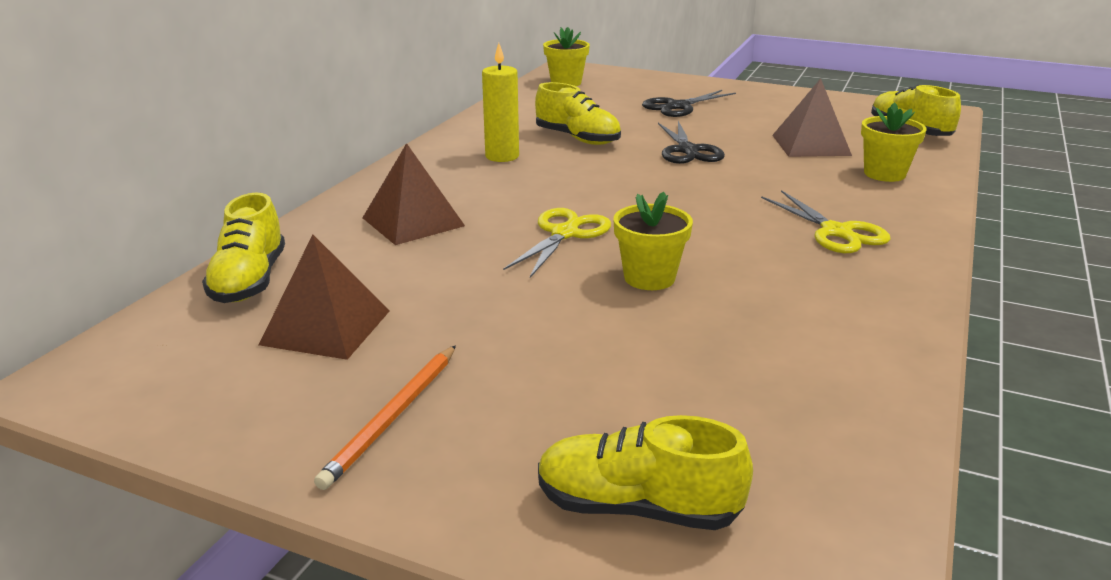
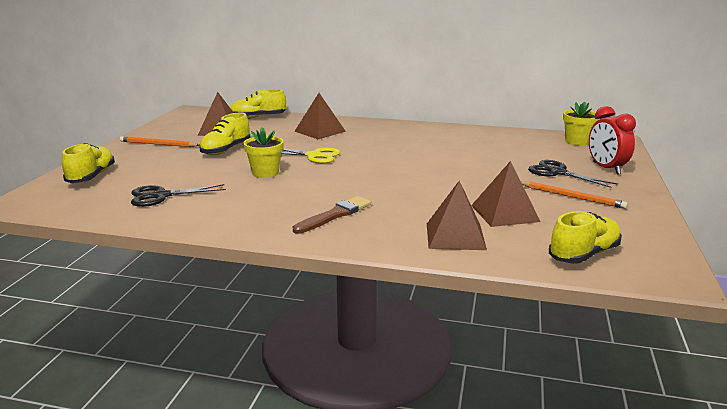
camera: 80 degrees right, 5 degrees down
(502, 156) = (415, 138): yellow candle -> none
(577, 139) = (459, 151): yellow shoe -> yellow shoe (226, 150)
(667, 87) = (606, 168): none -> red clock
(687, 150) = (459, 177): black scissors -> black scissors (161, 196)
(757, 112) = (572, 197): none -> orange pencil
(836, 232) = (335, 215): yellow scissors -> brown brush
(884, 174) = (455, 236): yellow flower pot -> brown pyramid

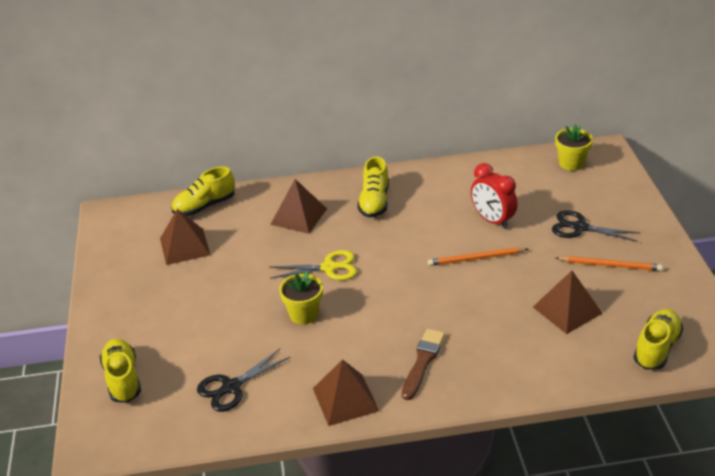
camera: 20 degrees left, 15 degrees up
(158, 144) = (137, 296): orange pencil -> orange pencil (475, 259)
(226, 150) = (225, 285): yellow shoe -> yellow shoe (374, 202)
(455, 236) = (545, 357): brown pyramid -> brown pyramid (345, 399)
(606, 168) = (618, 207): red clock -> red clock (492, 220)

